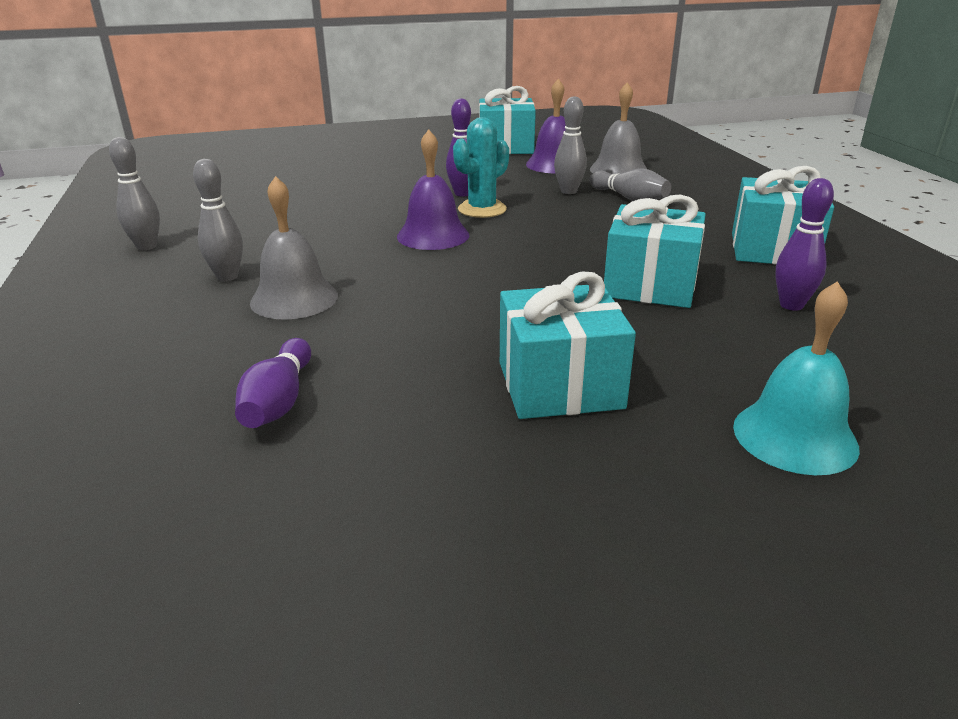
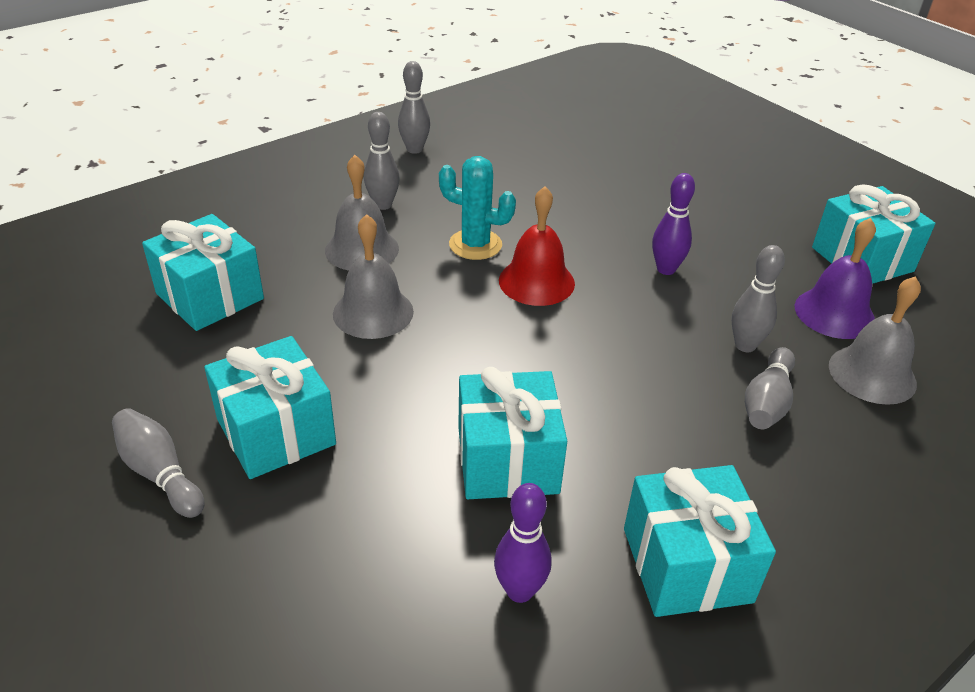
camera: 65 degrees right, 10 degrees up
(279, 401) = (210, 296): purple bowling pin -> turquoise gift
(408, 308) = (373, 312): none -> grey bell
(433, 235) = (536, 281): purple bell -> red bell
(482, 209) = (630, 294): turquoise cactus -> turquoise cactus (475, 245)
(591, 469) = (160, 473): none -> grey bowling pin
(795, 436) = (236, 602): turquoise bell -> none

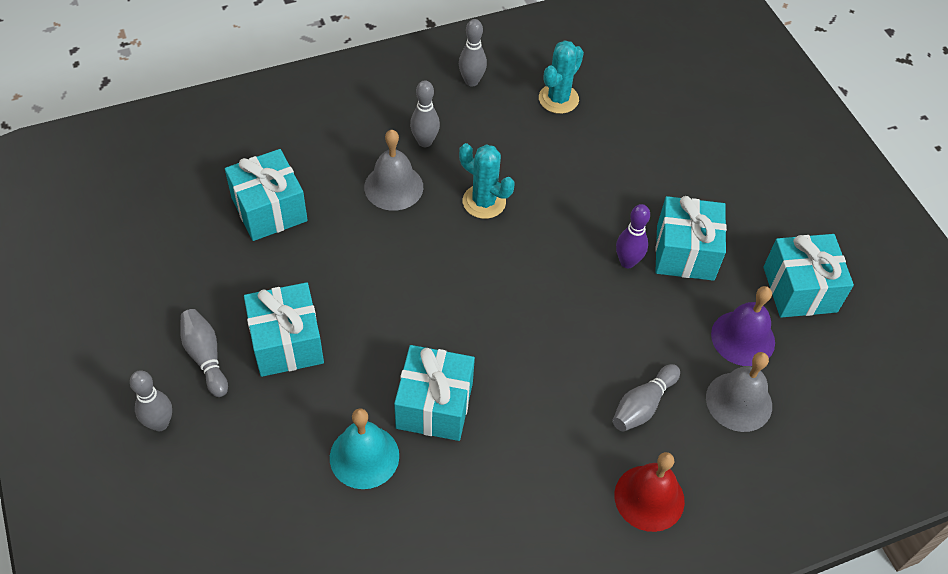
camera: 15 degrees right, 15 degrees up
(373, 312) = (383, 252): grey bell -> none
(435, 545) = (364, 456): none -> turquoise bell
(515, 149) = (558, 99): none -> turquoise cactus
(520, 591) = (406, 502): purple bowling pin -> none
(536, 281) = (518, 251): red bell -> red bell (649, 498)
(686, 564) = (520, 514): turquoise gift -> turquoise gift (685, 252)
(745, 345) = (653, 351): grey bowling pin -> grey bowling pin (160, 423)

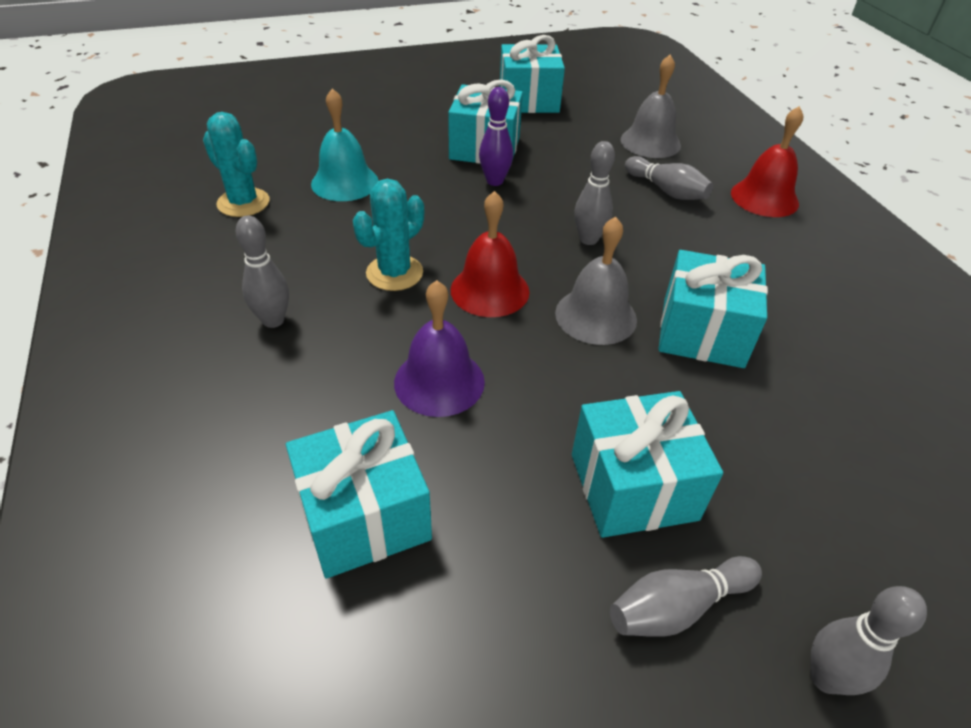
camera: 85 degrees left, 10 degrees down
(364, 456) = (793, 400): turquoise bell -> turquoise bell (345, 182)
(393, 187) = (350, 356): grey bell -> grey bell (596, 316)
(470, 262) = (490, 290): none -> red bell
(471, 81) = (176, 270): grey bowling pin -> grey bowling pin (588, 239)
(743, 338) = (583, 132): purple bell -> purple bell (439, 381)

